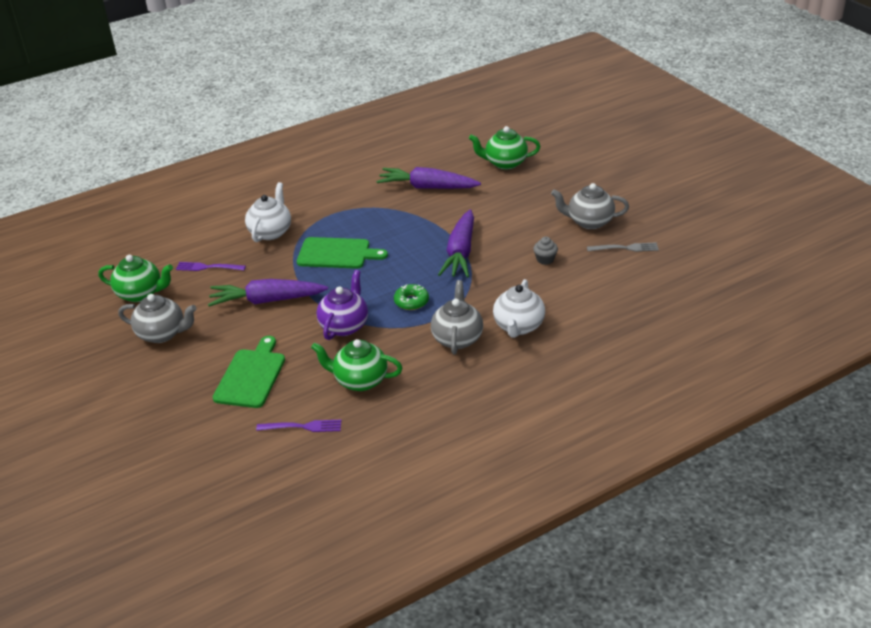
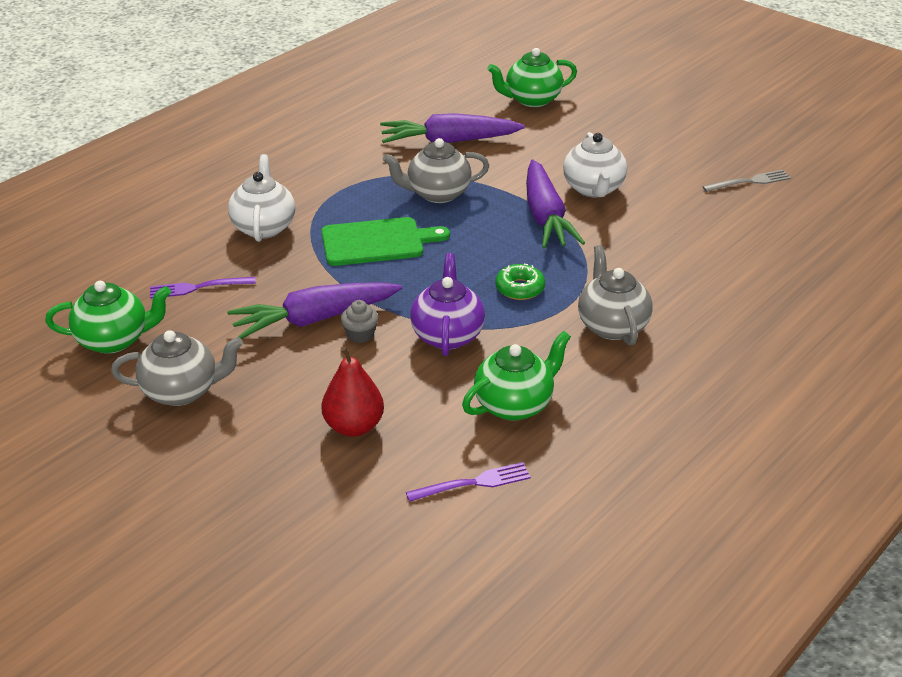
camera: 20 degrees left, 0 degrees up
(251, 376) = (354, 426): green cutting board -> red pear
(360, 380) = (515, 404): green teapot -> green teapot turned 150 degrees clockwise
(518, 326) = (681, 297): white teapot -> white teapot (593, 189)
(545, 259) = (660, 209): grey cupcake -> grey cupcake (360, 334)
(589, 222) = (684, 156): grey teapot -> grey teapot (437, 194)

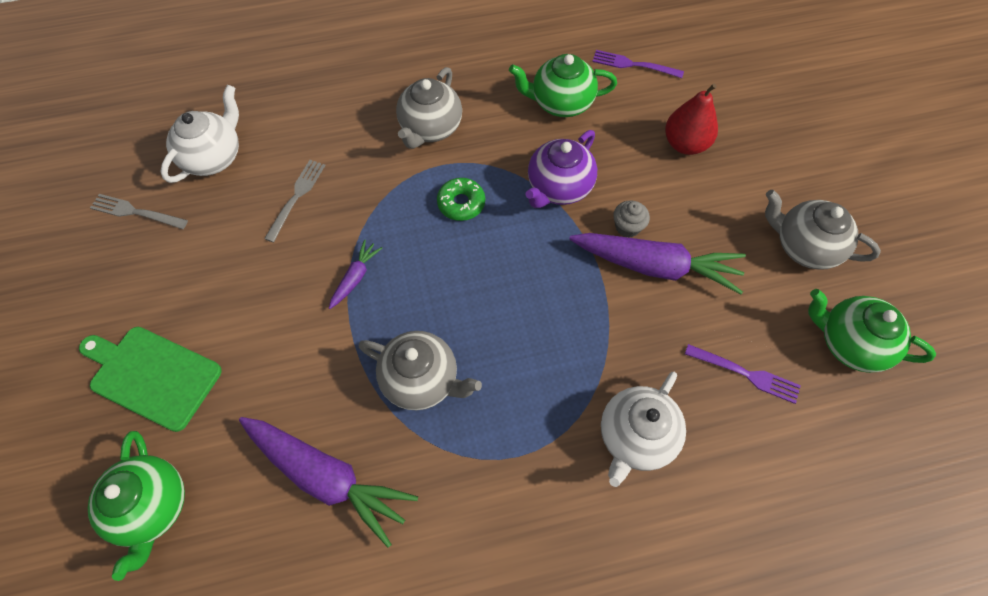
camera: 145 degrees left, 25 degrees up
(377, 242) = (536, 338): green cutting board -> green cutting board (152, 375)
(532, 100) = (152, 507): green teapot -> green teapot turned 60 degrees clockwise
(545, 217) = (355, 277): purple carrot -> purple carrot, size x0.47
(593, 189) = (273, 289): white teapot -> white teapot (214, 157)
(653, 236) = (296, 197): none -> grey fork

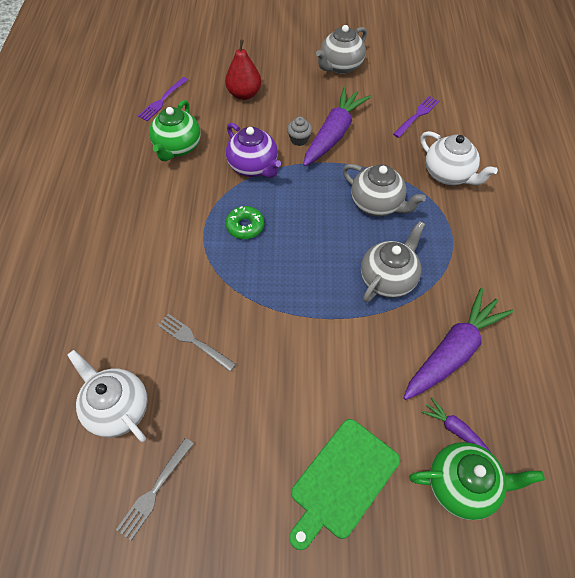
camera: 75 degrees left, 5 degrees down
(355, 277) = (289, 308): purple carrot -> purple carrot (454, 429)
(430, 128) = (163, 232): grey teapot -> grey teapot (377, 204)
(849, 343) = (407, 69): green teapot -> none

